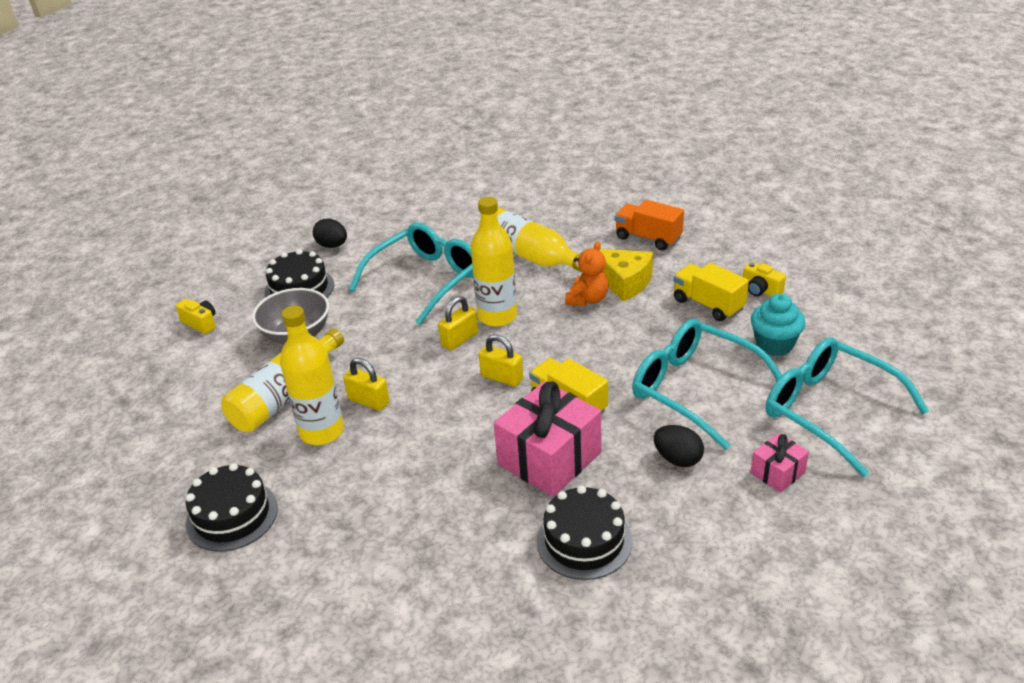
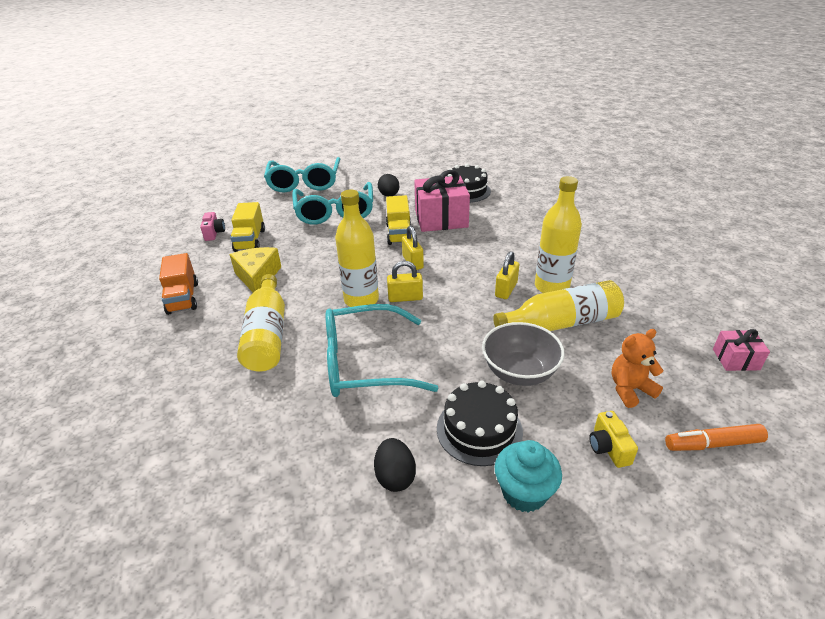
camera: 140 degrees left, 0 degrees up
(122, 363) = (712, 444): none -> orange marker
(232, 515) = (636, 269): black cake -> none
(369, 401) = (506, 290): yellow padlock -> yellow padlock turned 45 degrees clockwise
(587, 299) = (295, 279): orange teddy bear -> orange teddy bear (630, 389)
(760, 290) = (214, 233): yellow camera -> pink camera
(774, 345) = (267, 210): turquoise cupcake -> turquoise cupcake (524, 492)
(777, 473) = (362, 177): pink gift -> pink gift (736, 359)

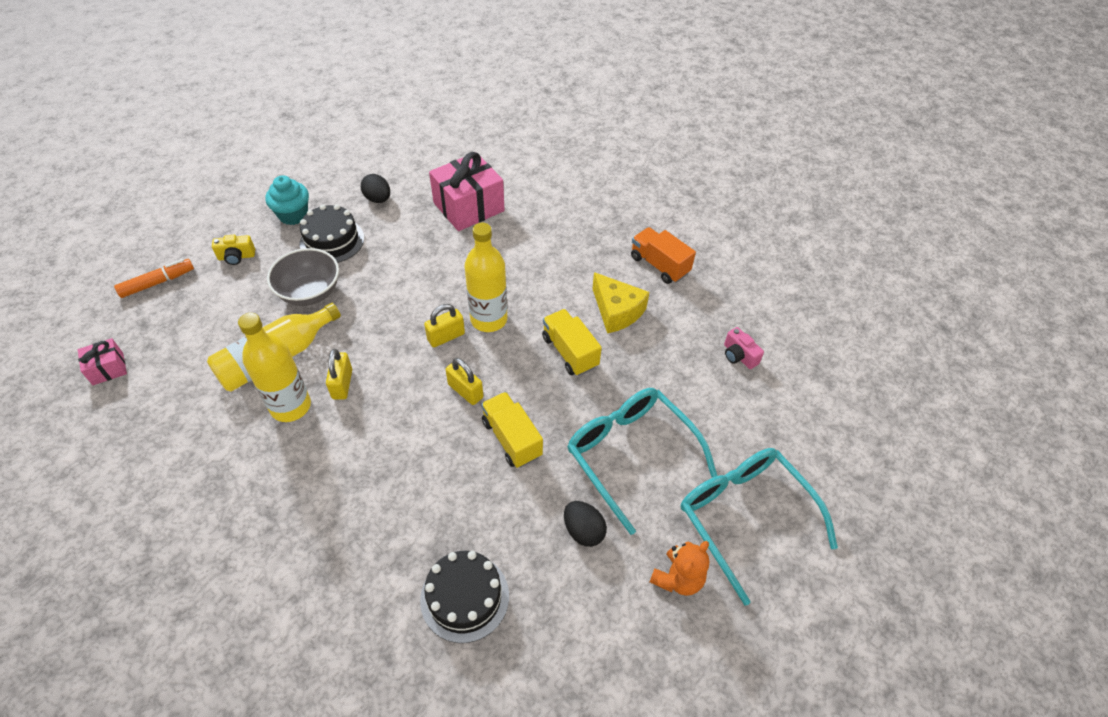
camera: 150 degrees right, 15 degrees up
(250, 240) = (683, 359): yellow truck -> yellow truck (570, 352)
(267, 335) = (544, 257): yellow bottle -> none
(365, 363) = (443, 260): turquoise glasses -> none
(441, 219) = (471, 495): pink gift -> pink gift (468, 207)
(608, 448) = (236, 257): yellow camera -> yellow camera turned 120 degrees clockwise
(630, 389) = (214, 307): orange teddy bear -> orange teddy bear (677, 578)

